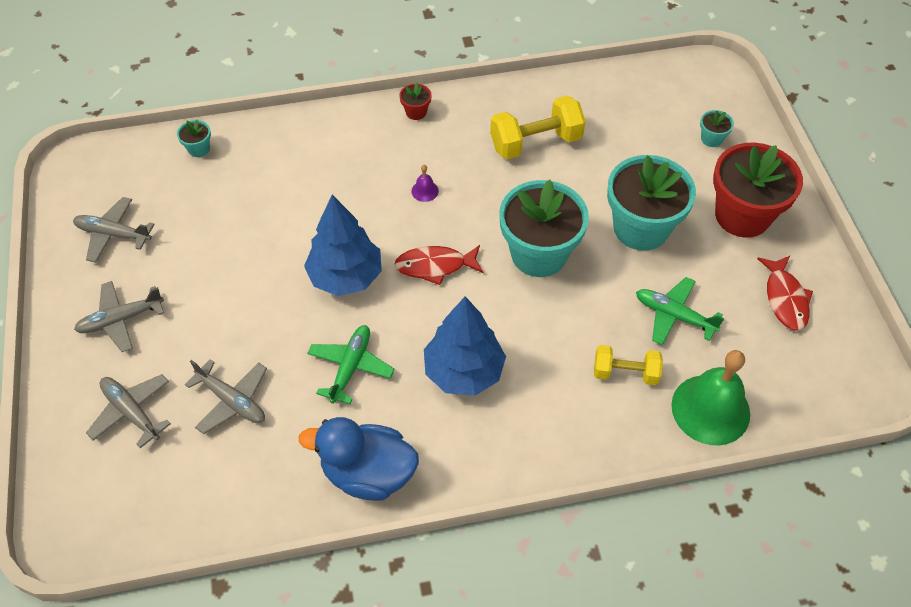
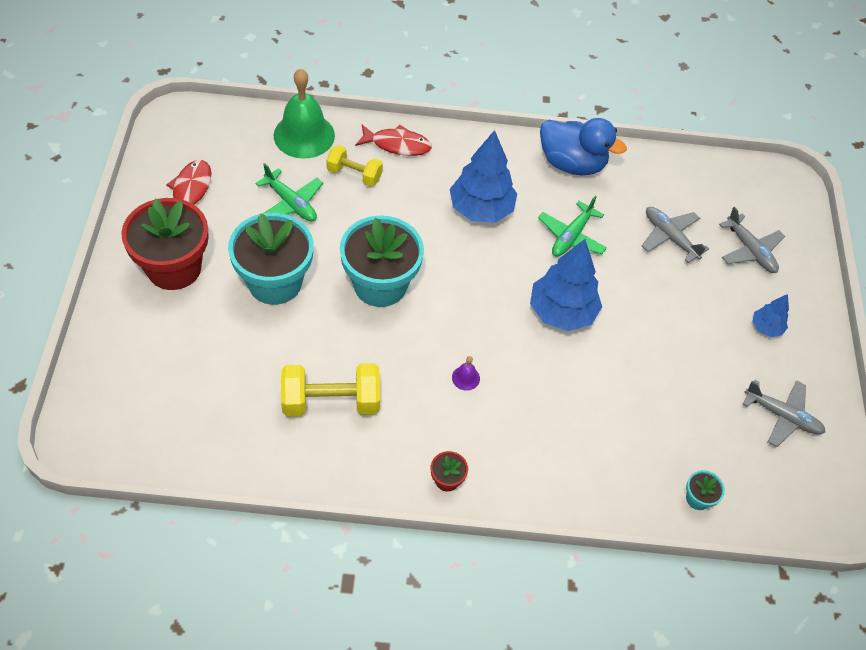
camera: 170 degrees left, 0 degrees up
(121, 320) = (766, 327): grey plane -> blue tree
(435, 266) = (478, 299): red fish -> red fish (397, 145)
(711, 139) = (146, 354): turquoise flower pot -> none

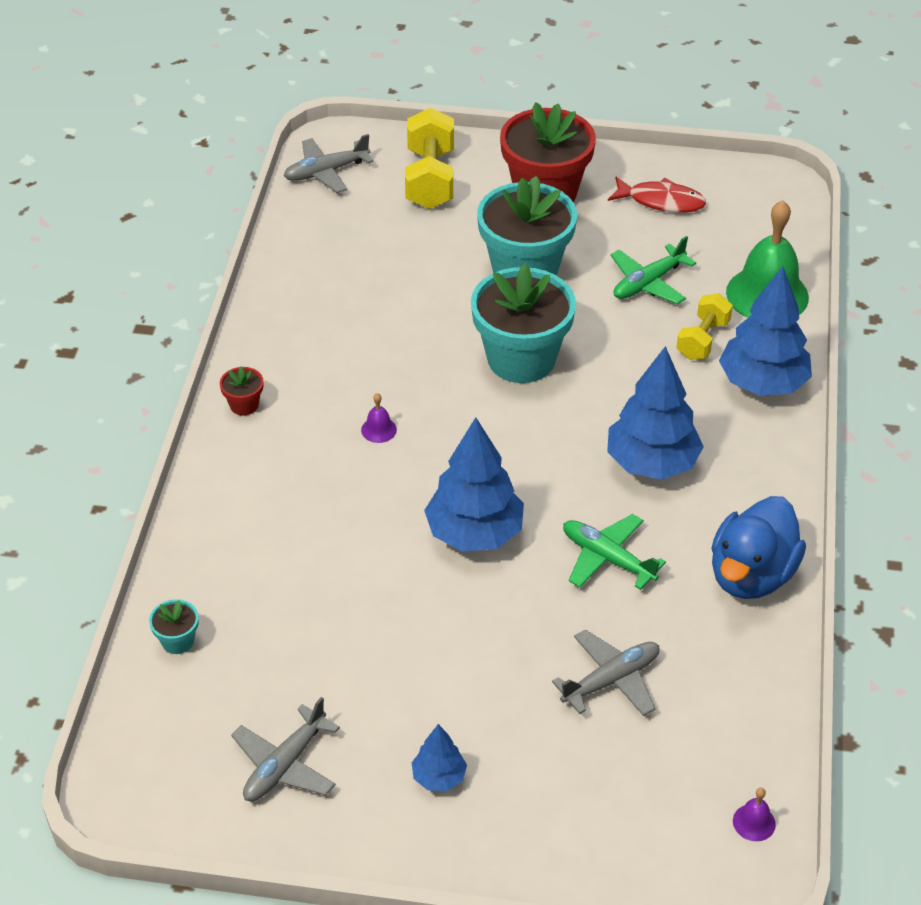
camera: 100 degrees right, 10 degrees down
(331, 402) = (357, 314): yellow dumbbell -> yellow dumbbell (430, 179)
(397, 145) = (762, 383): red fish -> blue tree
(750, 250) = (589, 786): grey plane -> grey plane (326, 172)
(751, 175) = (754, 822): none -> purple bell

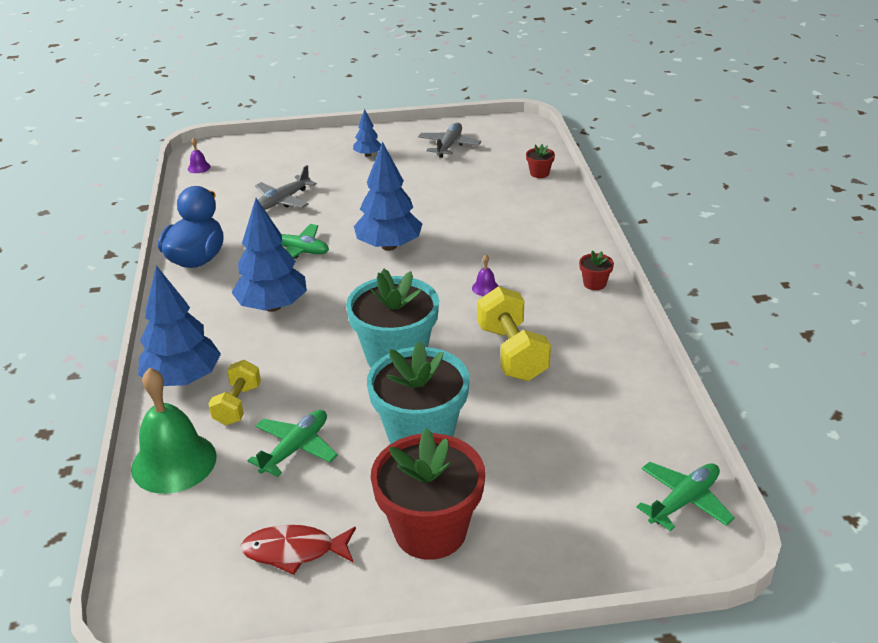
camera: 165 degrees right, 10 degrees down
(177, 641) = (539, 173): turquoise flower pot -> red flower pot
(326, 172) = (684, 501): grey plane -> green plane
(430, 179) = (566, 519): yellow dumbbell -> yellow dumbbell (512, 353)

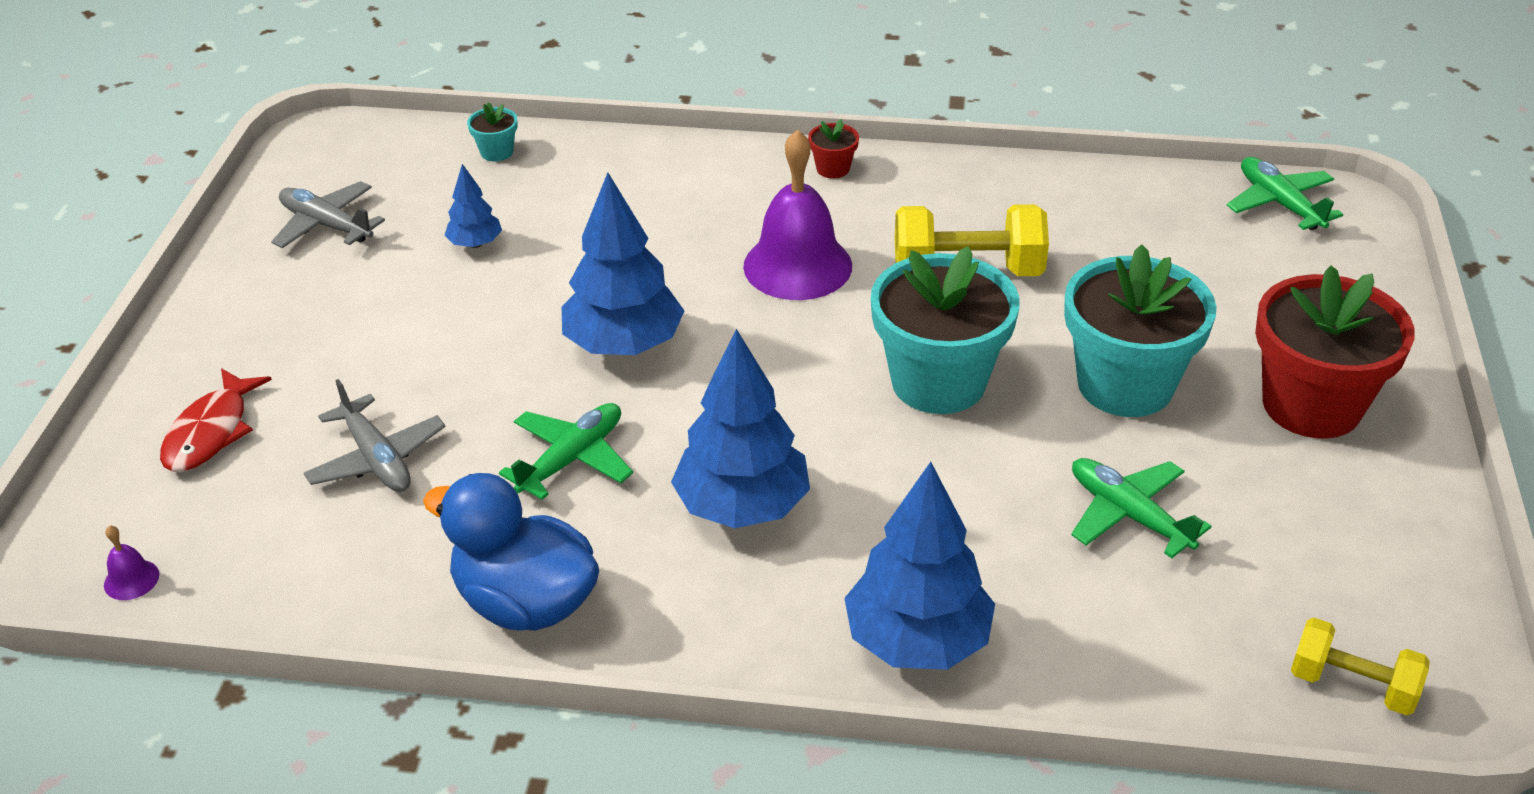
camera: 75 degrees left, 5 degrees up
(174, 462) = (1135, 662): green bell -> none
(237, 405) = (1008, 573): yellow dumbbell -> yellow dumbbell (1352, 685)
(294, 551) = (1340, 537): red fish -> red fish (211, 432)
(368, 155) = (280, 325): blue tree -> blue tree (475, 244)
(485, 288) = (797, 266): purple bell -> purple bell, size x2.48
(539, 173) = (497, 152): red flower pot -> turquoise flower pot

